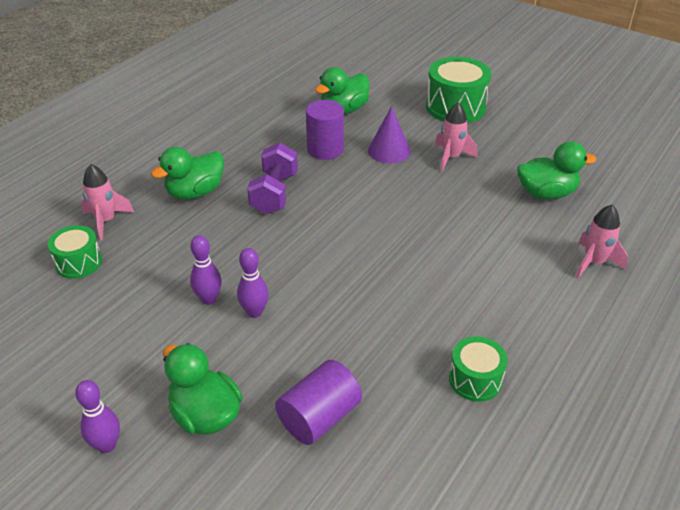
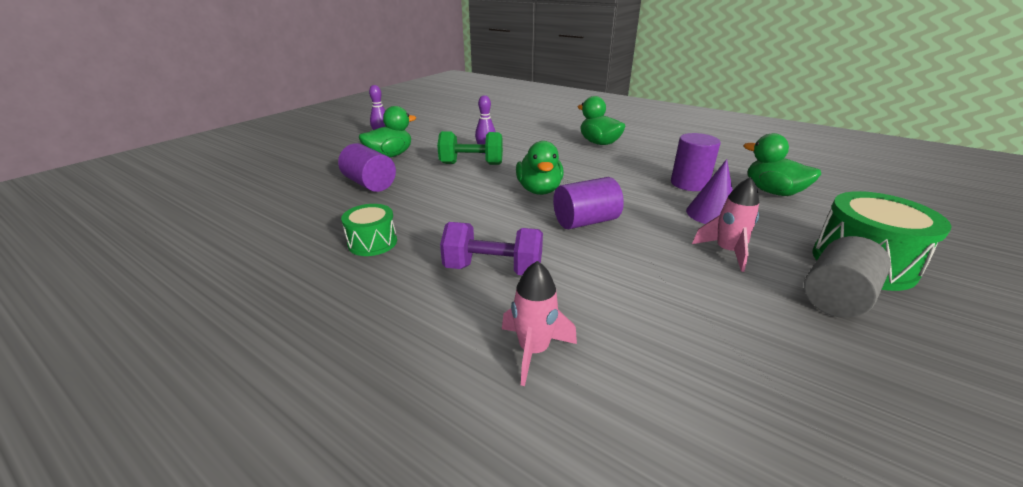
camera: 90 degrees right, 10 degrees down
(79, 263) = (520, 122): green drum -> none
(106, 221) = (560, 125): pink rocket -> none
(254, 312) = (471, 164): purple bowling pin -> green dumbbell
(274, 193) = (609, 166): purple dumbbell -> purple dumbbell (493, 269)
(410, 223) = (585, 221): none -> purple cylinder
(498, 130) = (835, 297): none -> grey cylinder
(546, 193) = (687, 326): green duck -> green duck (539, 190)

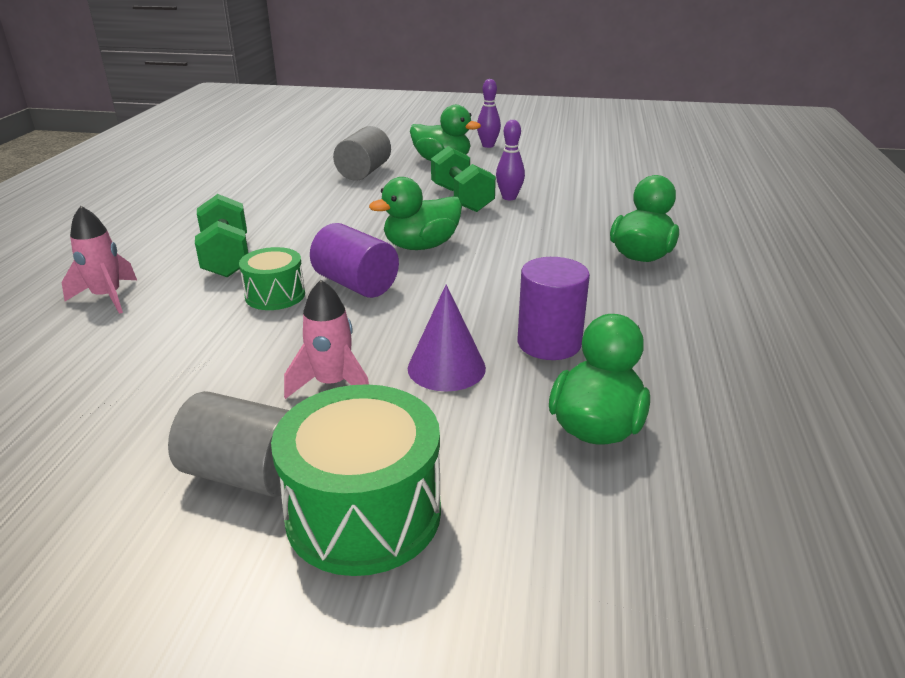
camera: 65 degrees right, 0 degrees up
(370, 184) = (364, 172): purple cylinder -> grey cylinder
(372, 242) = (249, 203): green drum -> green drum (275, 295)
(493, 269) = (226, 258): purple dumbbell -> green dumbbell

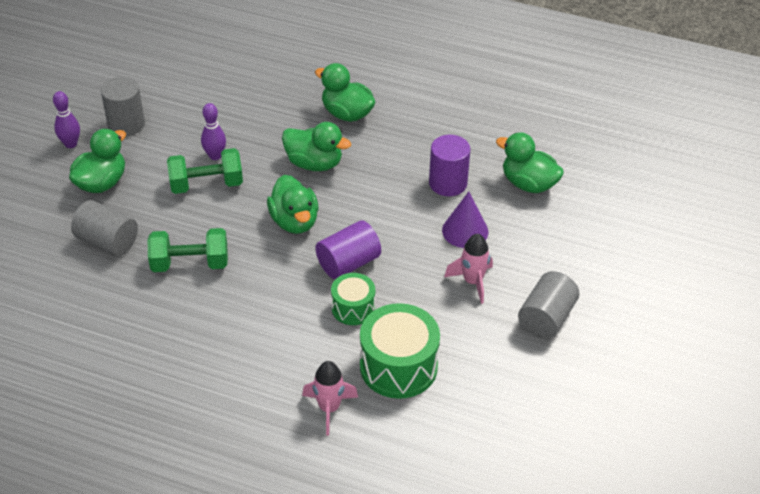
camera: 80 degrees left, 15 degrees up
(226, 258) = (279, 339): green dumbbell -> green dumbbell (190, 263)
(363, 513) = (579, 275): green drum -> green drum (398, 366)
(530, 159) = (126, 124): none -> grey cylinder
(530, 246) = (314, 163): none -> green duck

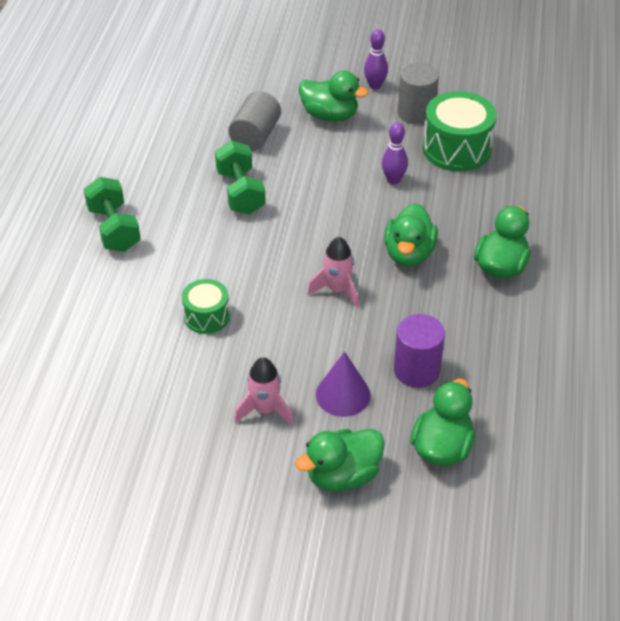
camera: 80 degrees right, 0 degrees up
(206, 184) = (350, 182): green dumbbell -> green dumbbell (114, 229)
(294, 221) = (317, 253): green duck -> green duck (342, 475)
(329, 408) = (76, 318): pink rocket -> pink rocket (337, 290)
(348, 263) = (268, 303): purple cylinder -> none
(398, 366) = (135, 362): green drum -> green drum (456, 149)
(546, 318) = (223, 484): grey cylinder -> none

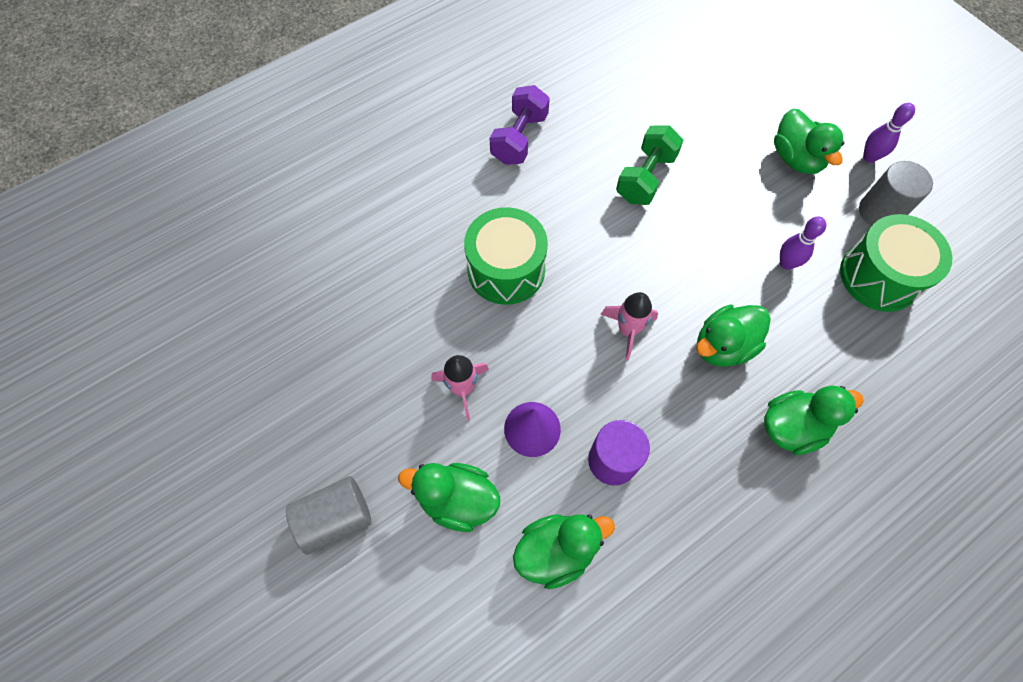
camera: 45 degrees right, 20 degrees up
(114, 229) = (519, 138): green dumbbell -> purple dumbbell
(206, 316) = (506, 269): green drum -> green drum, size x1.71
(255, 136) = (712, 133): grey cylinder -> grey cylinder (336, 518)

